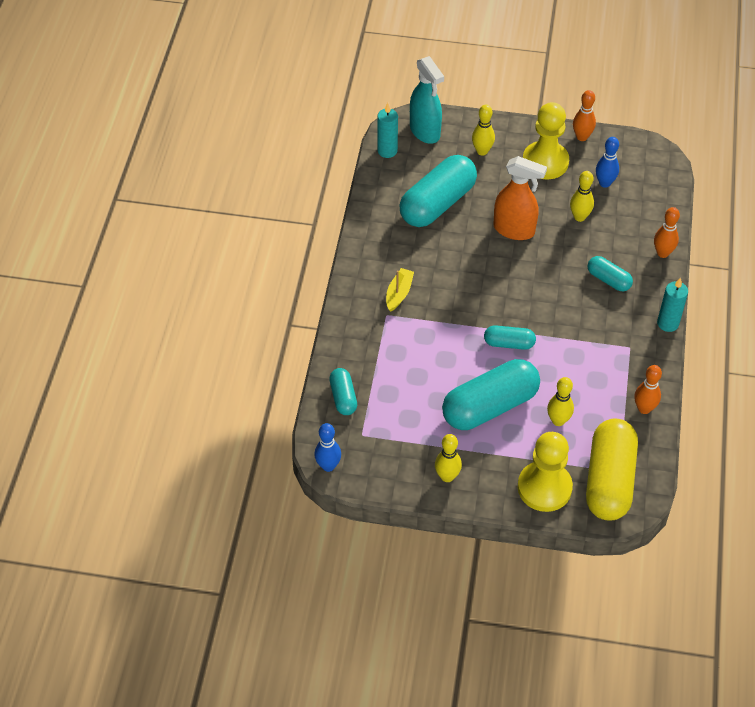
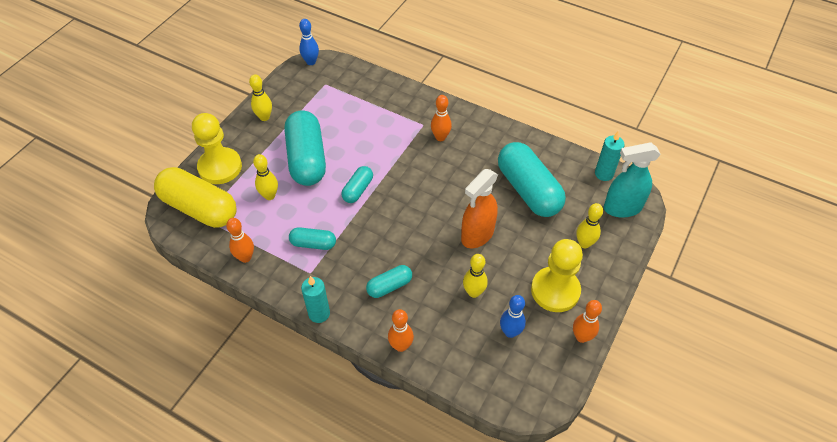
camera: 110 degrees right, 0 degrees up
(343, 397) = (361, 82): turquoise capsule -> turquoise capsule (313, 244)
(399, 293) = (440, 137): yellow boat -> orange bowling pin

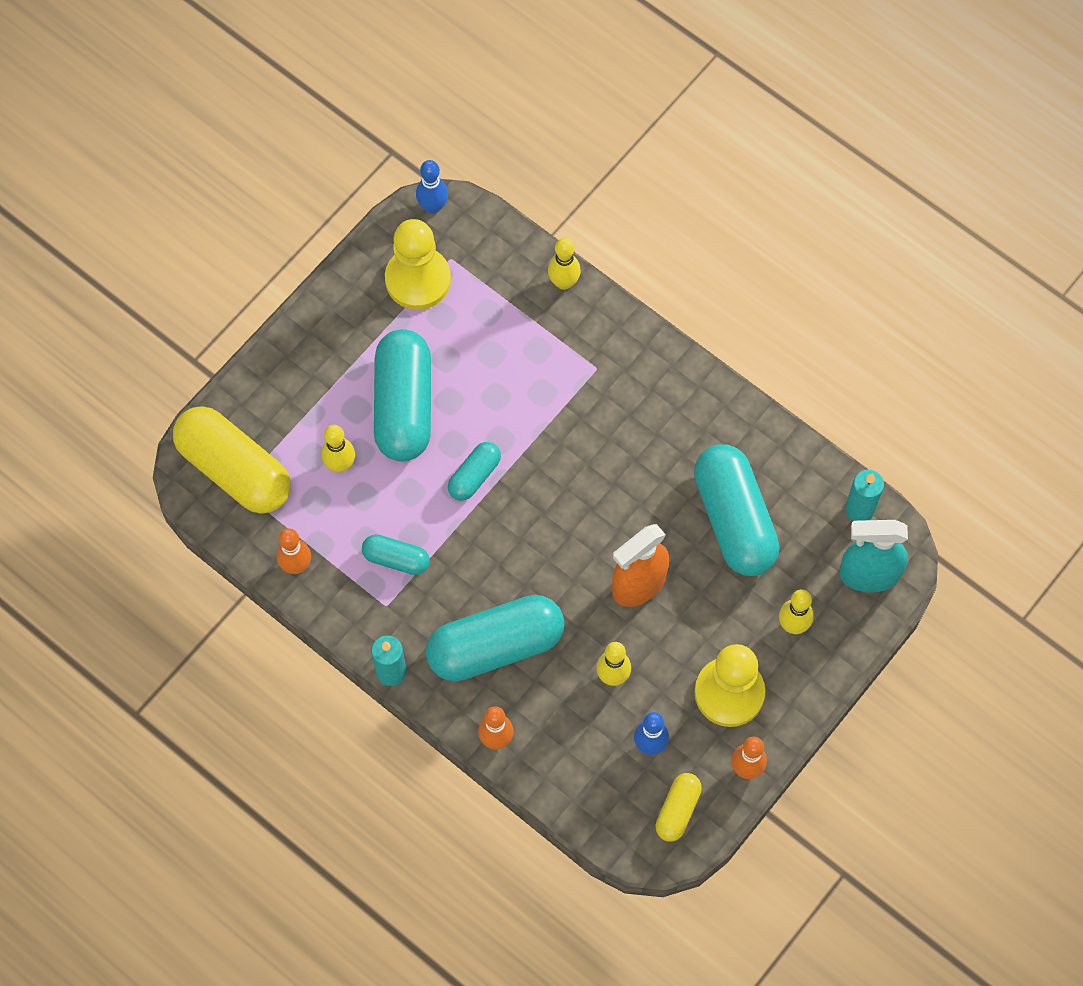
camera: 10 degrees right, 15 degrees up
(220, 167) = (269, 399): yellow pawn -> yellow pawn (418, 280)
(264, 117) = (345, 313): yellow bowling pin -> yellow bowling pin (564, 282)
(389, 286) = (495, 646): turquoise capsule -> turquoise capsule, size x2.01
(440, 137) = (619, 398): orange bowling pin -> none
(541, 373) = (677, 810): none -> yellow capsule

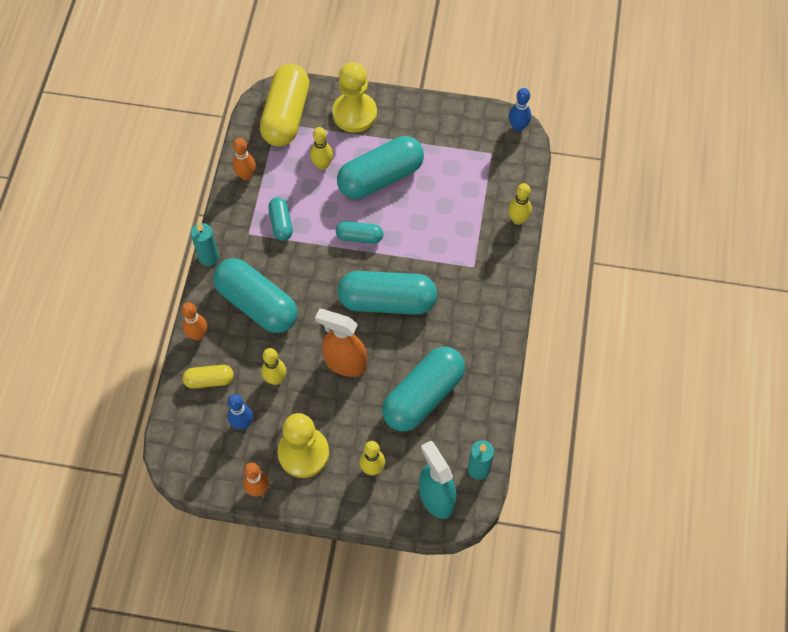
camera: 60 degrees right, 5 degrees down
(418, 280) = (465, 143): yellow pawn -> yellow pawn (354, 114)
(584, 492) = (387, 301): none -> turquoise capsule
(677, 810) = (207, 462): yellow capsule -> yellow capsule (209, 380)

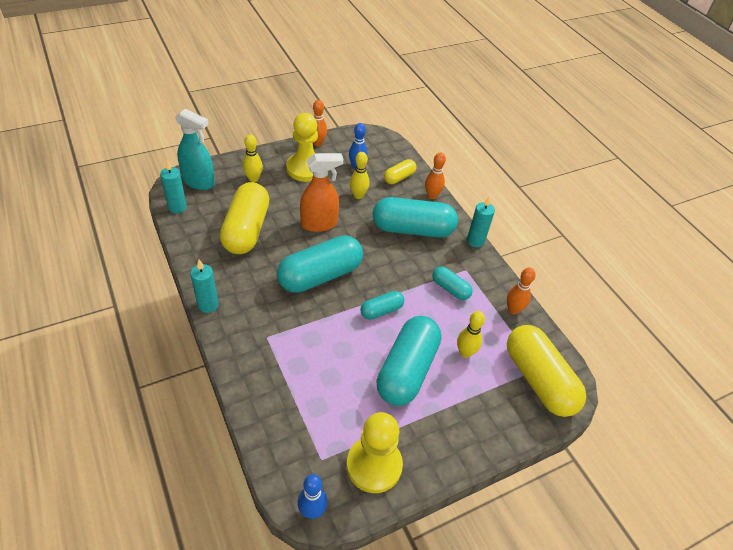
camera: 140 degrees right, 15 degrees down
(354, 114) = (484, 419): yellow pawn -> yellow pawn (374, 465)
(423, 396) = (246, 230): turquoise capsule -> yellow capsule
(507, 325) = (208, 305): none -> turquoise candle
(518, 219) = (250, 402): yellow bowling pin -> none

